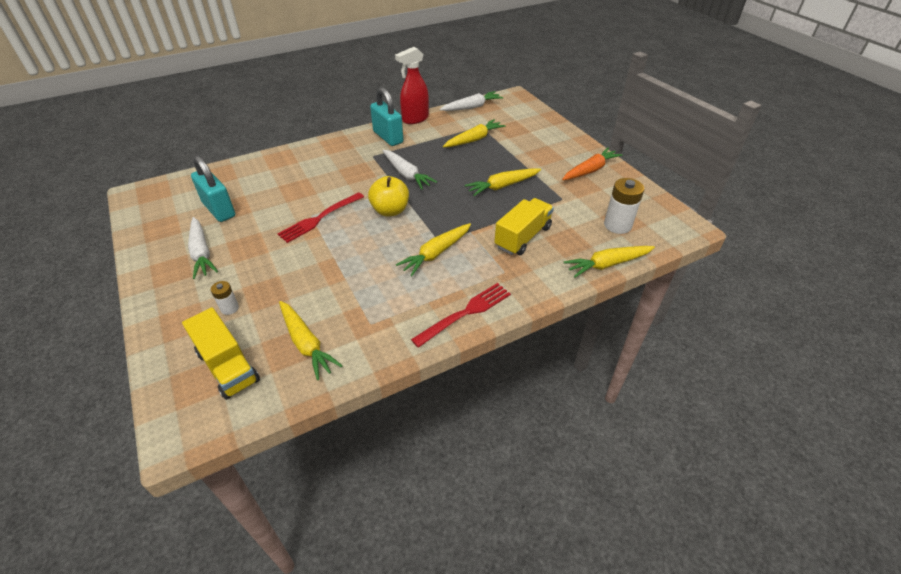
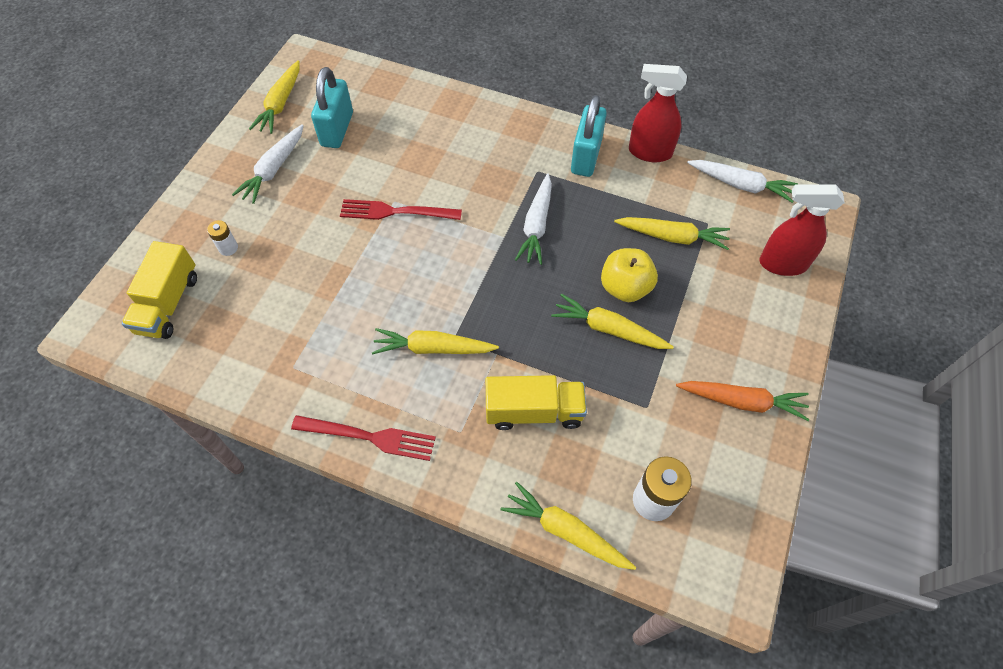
camera: 50 degrees right, 15 degrees up
(306, 344) = (232, 337): yellow carrot -> yellow carrot (280, 104)
(390, 210) = (462, 258): yellow apple -> yellow apple (625, 288)
(529, 121) = (782, 264): none -> red spray bottle

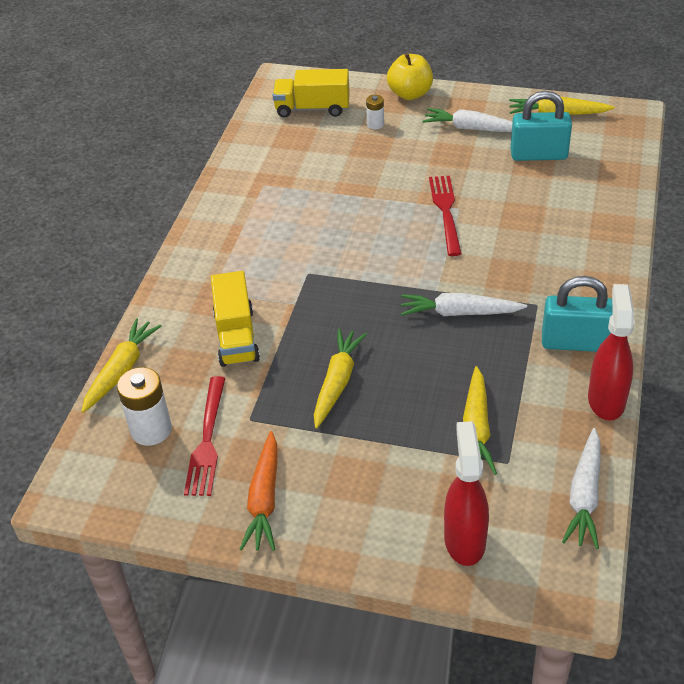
camera: 85 degrees right, 15 degrees down
(370, 437) = (203, 239): red fork -> red fork (207, 441)
(433, 348) = (294, 261): yellow carrot -> none
(625, 288) = (393, 391): yellow apple -> yellow apple (410, 94)

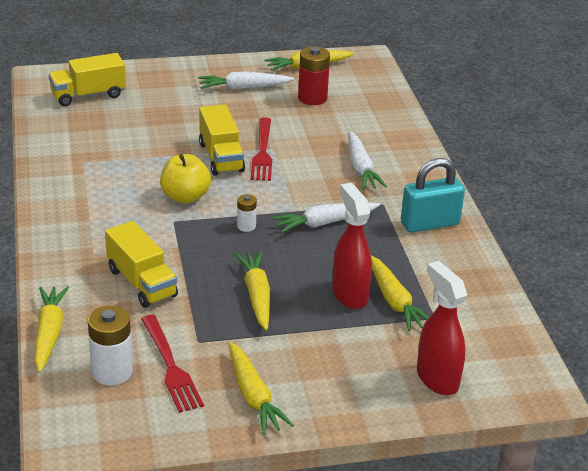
camera: 30 degrees left, 10 degrees down
(264, 499) = (253, 396): orange carrot -> yellow carrot
(375, 124) = (156, 98): white battery -> white battery (246, 226)
(399, 208) = (221, 157): none -> yellow truck
(410, 94) = (171, 70): yellow apple -> yellow apple (185, 197)
(445, 211) = (262, 152): red fork -> red fork turned 150 degrees counterclockwise
(538, 155) = (312, 98): turquoise padlock -> red battery
(584, 496) = (506, 324): white carrot -> white carrot (361, 168)
(606, 400) = (479, 257): red spray bottle -> red spray bottle (349, 294)

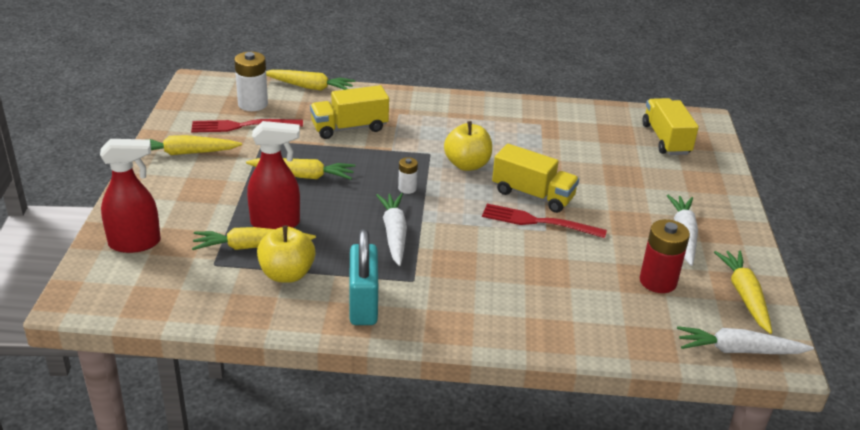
camera: 105 degrees right, 0 degrees up
(221, 157) = (533, 195): yellow truck -> yellow truck turned 150 degrees counterclockwise
(361, 168) = (489, 282): white carrot -> white carrot (738, 350)
(419, 271) = (287, 274): none -> yellow apple

